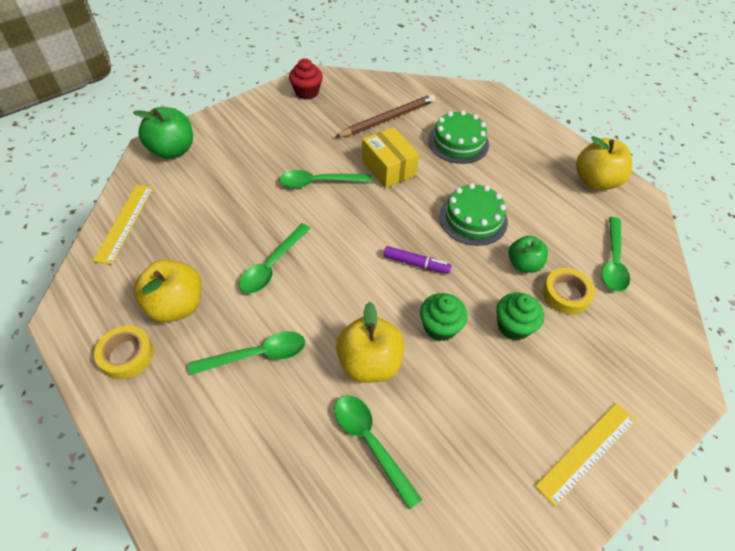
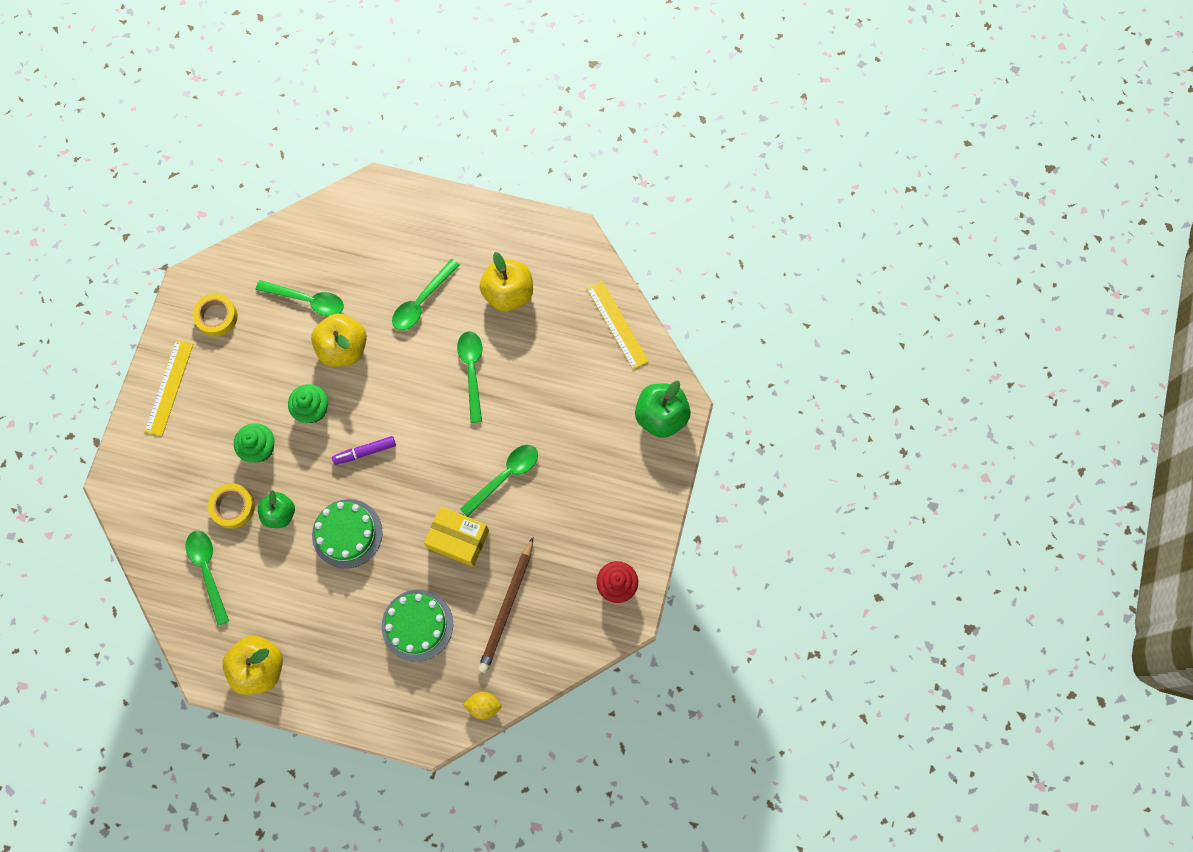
camera: 145 degrees right, 20 degrees up
(126, 355) = (504, 242): yellow tape -> yellow tape (217, 317)
(445, 88) = (483, 706): none -> yellow lemon

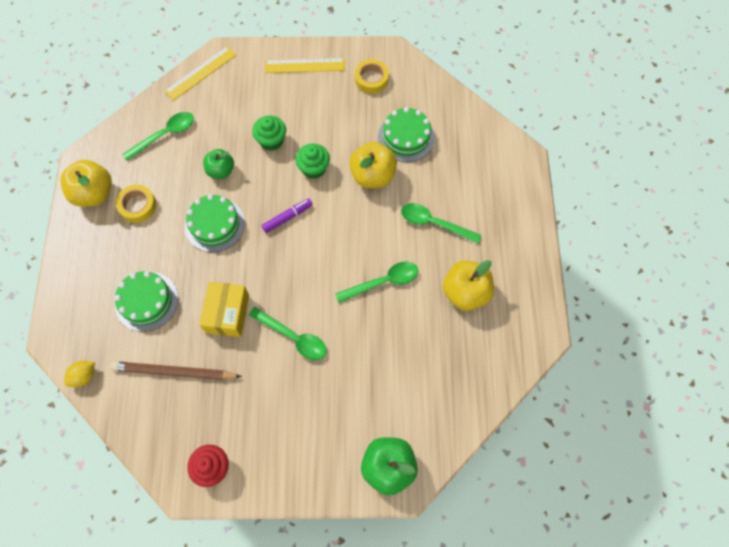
camera: 75 degrees right, 5 degrees down
(233, 507) = (219, 136): yellow tape -> yellow tape (137, 206)
(307, 300) = (406, 137): green spoon -> green cake
(365, 452) = (287, 217): purple marker -> purple marker turned 90 degrees clockwise
(483, 706) = (84, 376): yellow lemon -> yellow lemon turned 60 degrees clockwise
(617, 324) = (468, 399): yellow ruler -> yellow ruler (201, 73)

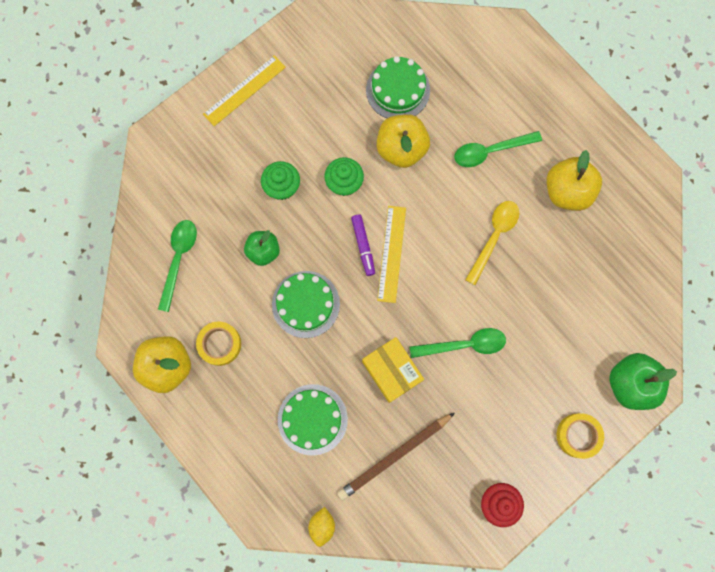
camera: 40 degrees left, 10 degrees up
(201, 73) = (153, 173): yellow ruler -> yellow ruler (391, 253)
(287, 217) = (363, 246): purple marker -> purple marker turned 150 degrees clockwise
(371, 79) = (317, 57): yellow tape -> yellow tape (578, 435)
(383, 282) = (494, 237): green spoon -> yellow spoon

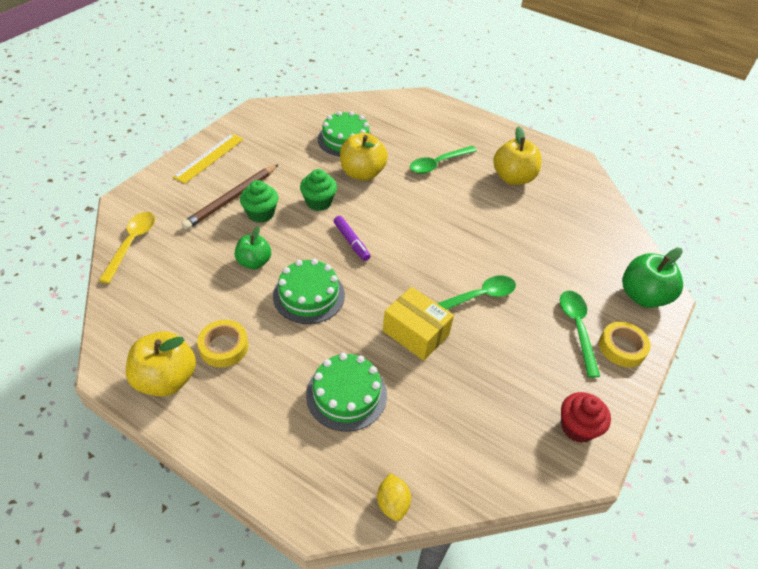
camera: 20 degrees left, 30 degrees down
(179, 259) = (165, 284): green spoon -> green spoon (577, 328)
(391, 253) = (380, 242): yellow ruler -> none
(394, 456) = (449, 409): brown pencil -> brown pencil (232, 198)
(494, 237) = (467, 216): yellow spoon -> yellow spoon (132, 244)

